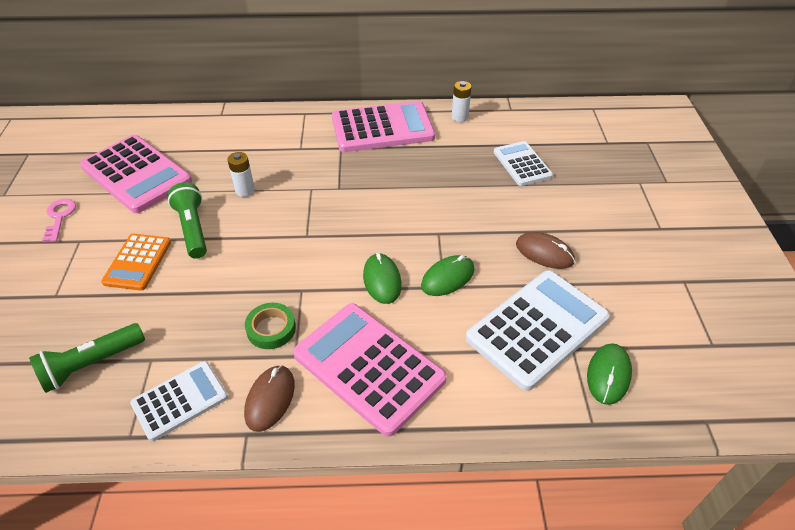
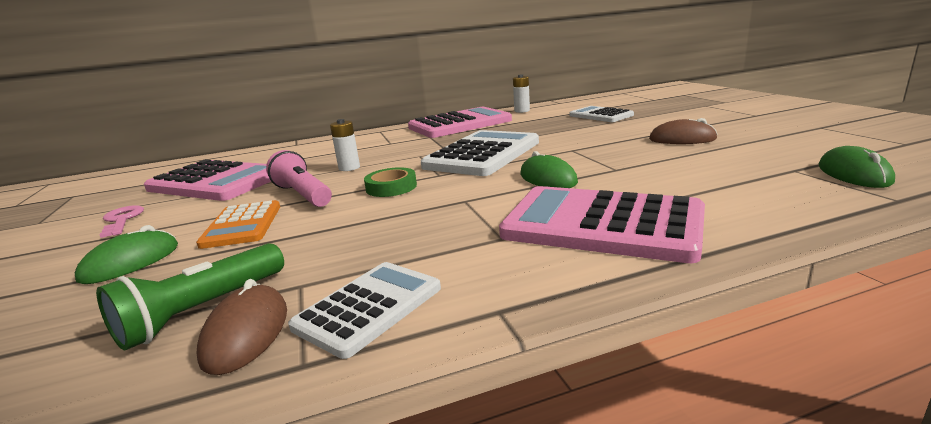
camera: 15 degrees left, 25 degrees down
(193, 229) = (303, 195): green flashlight -> pink flashlight
(270, 399) = (503, 274): brown mouse -> brown mouse (246, 333)
(271, 329) = (452, 228): green tape -> green tape (391, 187)
(448, 278) = (612, 165): green mouse -> green mouse (131, 262)
(537, 328) = (741, 168): white calculator -> white calculator (483, 154)

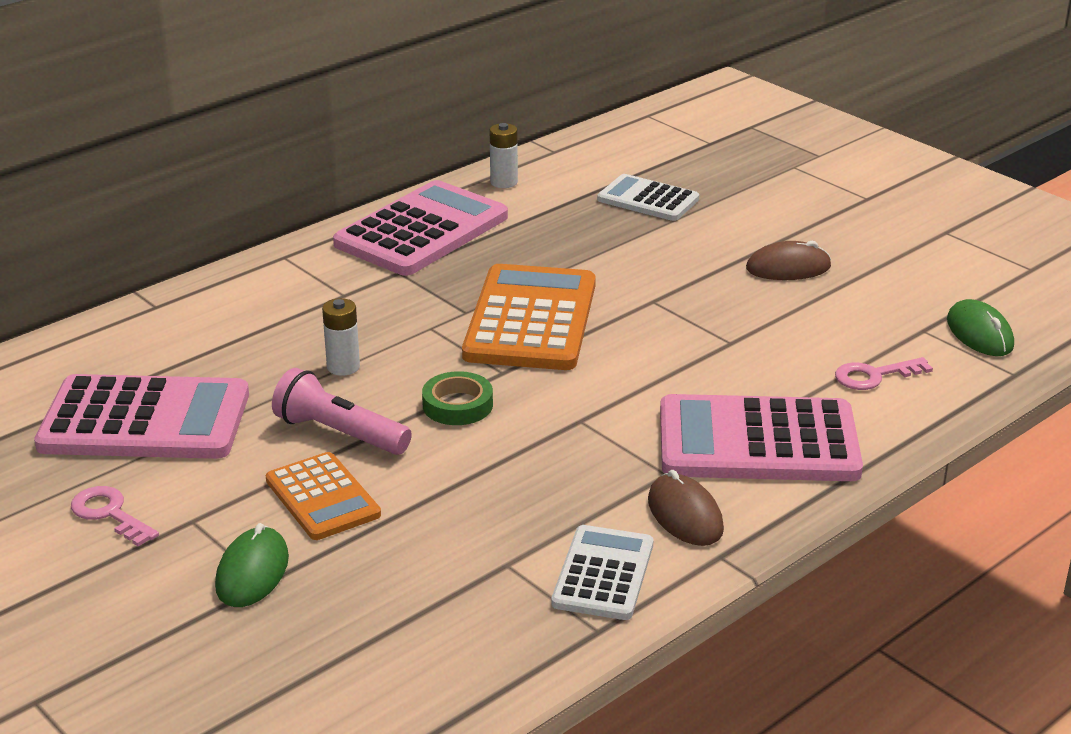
camera: 25 degrees left, 10 degrees up
(202, 311) = (439, 607): green flashlight -> none
(246, 333) = (514, 617): brown mouse -> brown mouse (685, 515)
(483, 154) = (531, 320): white calculator -> orange calculator
(548, 178) = (657, 368): green mouse -> none
(737, 192) = (874, 376): none -> pink key

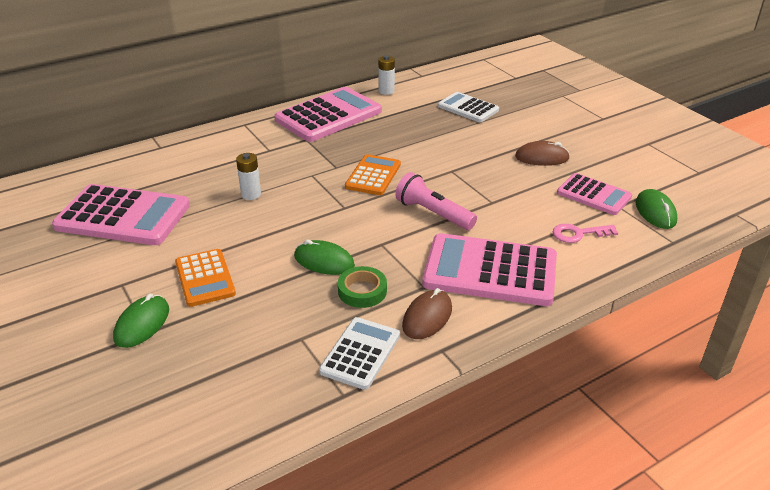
camera: 10 degrees right, 5 degrees up
(109, 514) = (76, 274): pink key -> none
(339, 433) = (232, 237): pink flashlight -> pink flashlight (433, 213)
(457, 405) = (309, 226): green tape -> green tape (362, 291)
(500, 454) = (324, 261): none -> green mouse
(531, 320) = (373, 176): orange calculator -> orange calculator, size x0.58
(685, 515) = (427, 317): brown mouse -> brown mouse turned 45 degrees clockwise
(882, 317) = (594, 195): none -> pink calculator

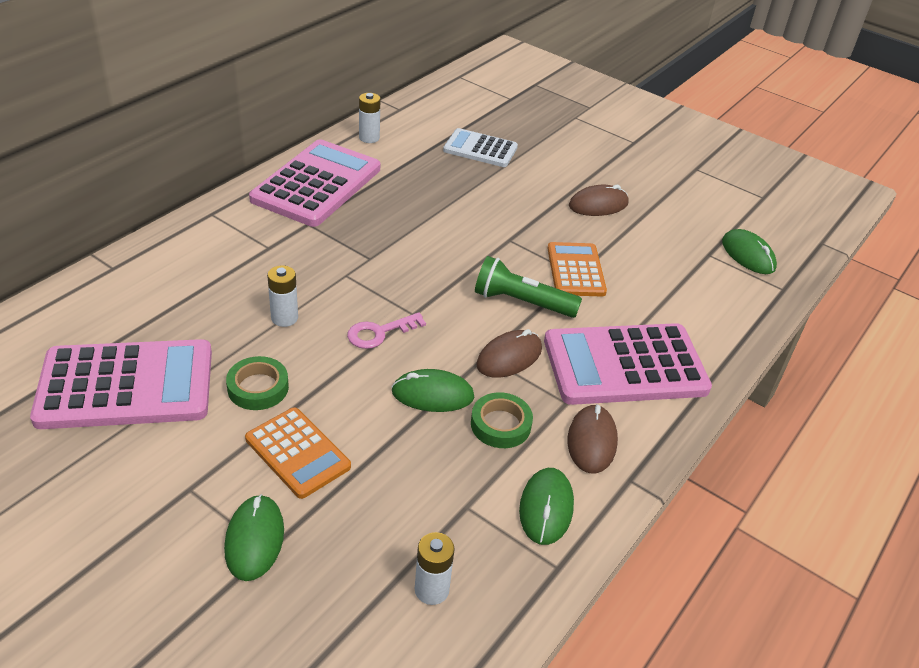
camera: 25 degrees left, 5 degrees up
(205, 233) = (258, 388): none -> green tape
(240, 385) = (431, 590): none -> white battery
(360, 353) = (546, 508): white calculator -> green mouse
(373, 176) = (422, 262): orange calculator -> orange calculator (575, 270)
(399, 248) = (509, 357): none -> brown mouse
(433, 213) = (521, 302): pink flashlight -> green flashlight
(578, 234) = (688, 298): pink key -> pink key (379, 333)
(594, 195) = (677, 245): pink calculator -> none

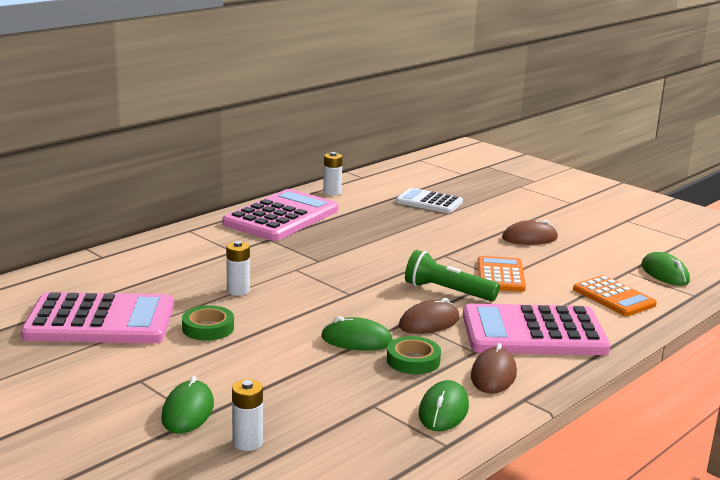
camera: 10 degrees right, 20 degrees down
(297, 453) = (233, 366): orange calculator -> orange calculator (613, 297)
(379, 333) = (317, 303): pink key -> none
(431, 590) = (332, 449): white battery -> white battery (247, 442)

